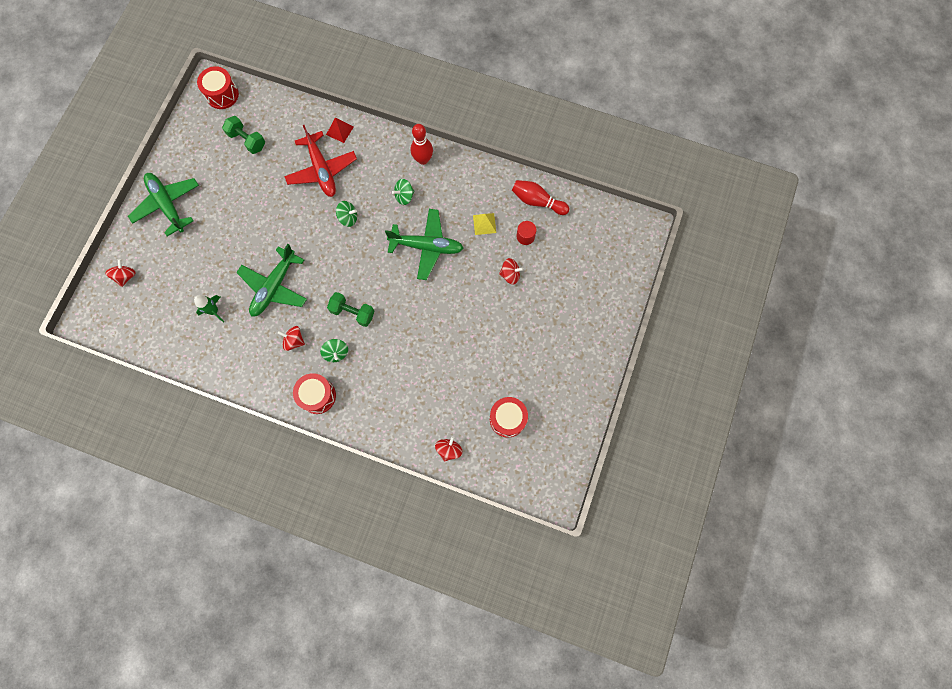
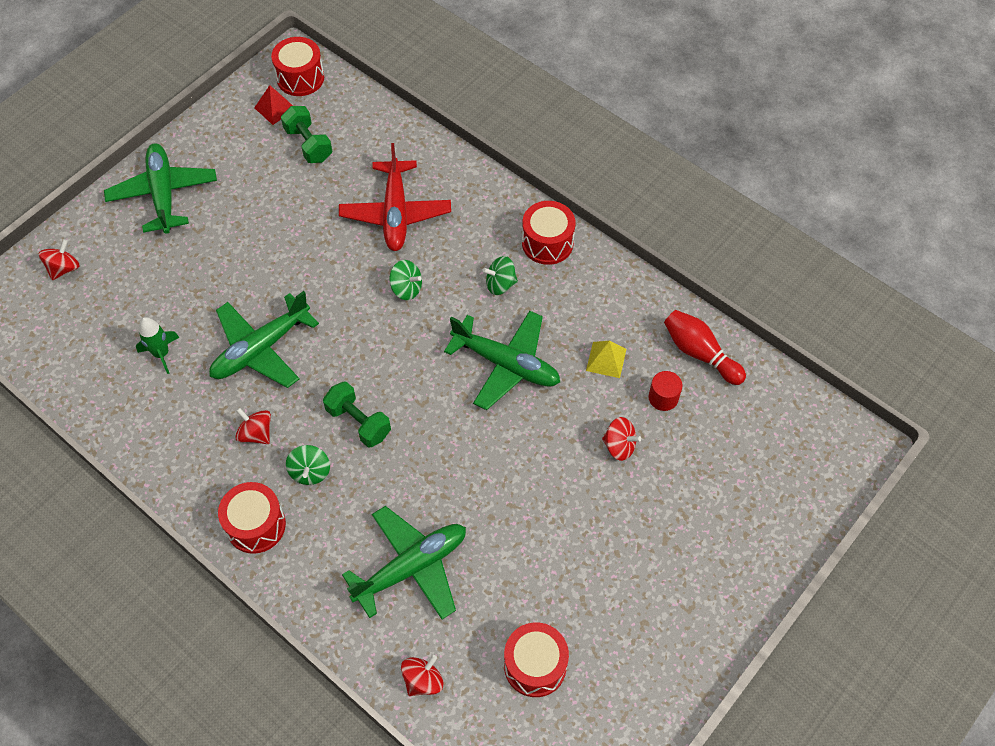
camera: 20 degrees right, 15 degrees down
(339, 130) = (442, 169): red pyramid -> red pyramid (275, 108)
(418, 388) = (411, 567): none -> green plane
(423, 159) = (547, 243): red bowling pin -> red drum

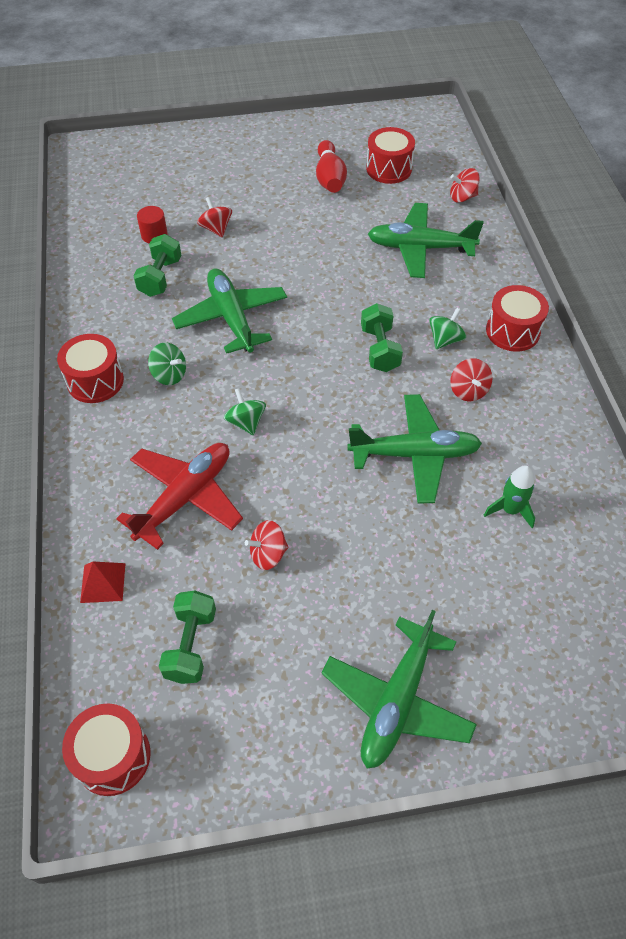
camera: 140 degrees left, 5 degrees down
(64, 268) = (566, 680): red spinning top -> red spinning top (268, 554)
(275, 108) = (181, 731): red pyramid -> red pyramid (103, 582)
(606, 360) = (160, 277): yellow pyramid -> green dumbbell
(700, 353) = (96, 243): red bowling pin -> red bowling pin (329, 178)

